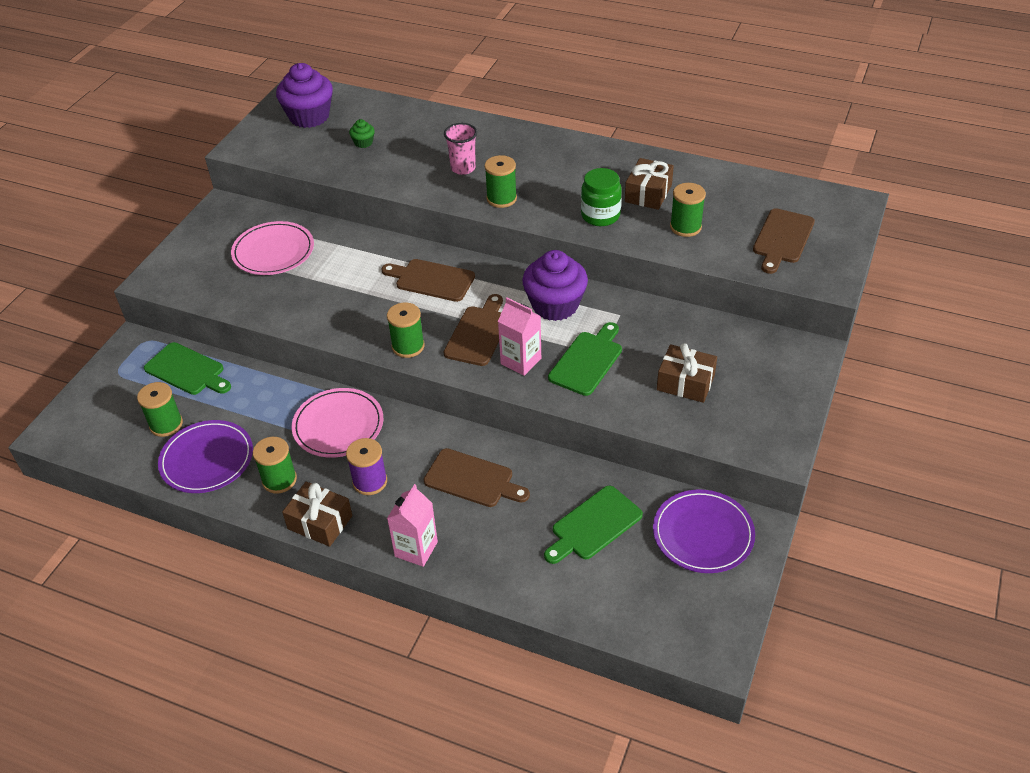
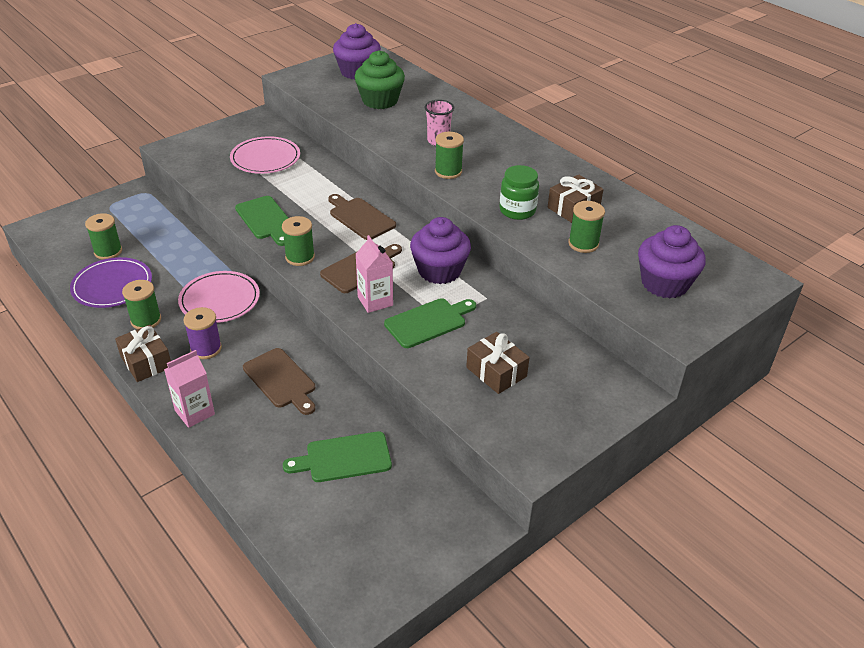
camera: 25 degrees right, 5 degrees down
(187, 370) = (154, 222): green cutting board -> green cutting board (265, 219)
(363, 143) = (380, 100): green cupcake -> green cupcake, size x2.27
(703, 534) = (429, 508): purple plate -> none
(782, 239) = (664, 283): brown cutting board -> purple cupcake

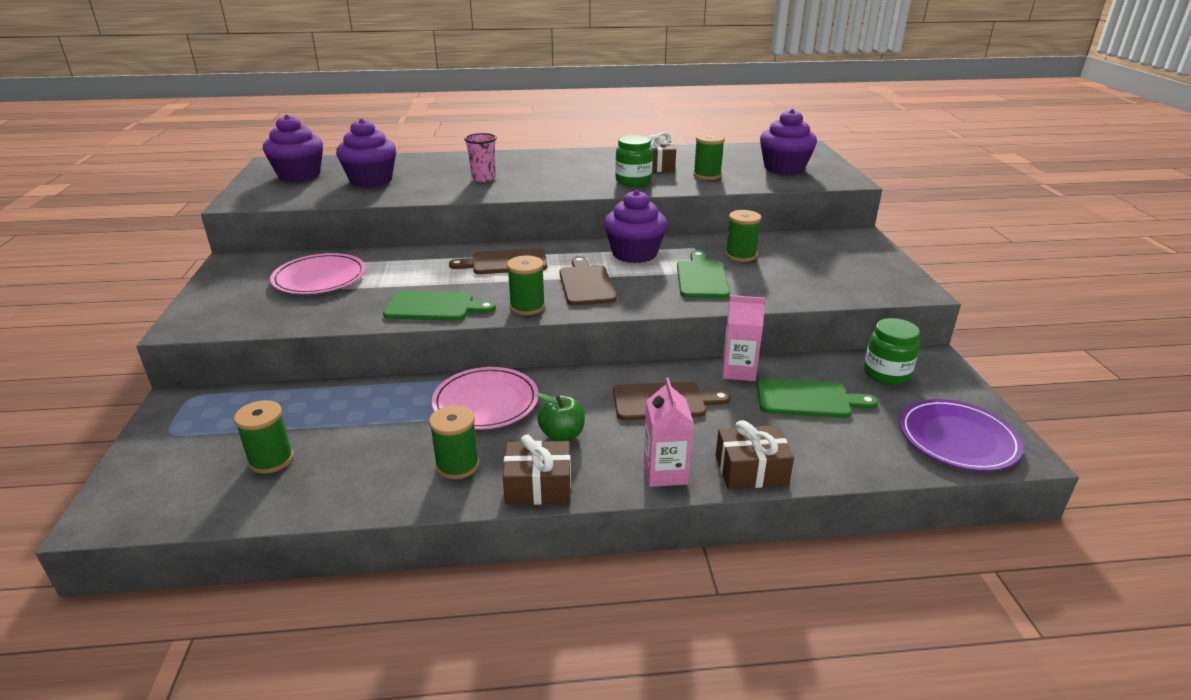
camera: 55 degrees left, 10 degrees down
(112, 285) = (350, 475): purple plate -> purple plate (957, 439)
(206, 349) = (562, 435): purple spool -> green apple
(344, 458) = (808, 399): green cutting board -> green cutting board turned 105 degrees counterclockwise
(375, 301) = (645, 291): pink carton -> pink carton (738, 371)
(380, 100) = (371, 180): green cupcake -> purple cupcake
(426, 498) = (886, 374): none -> green jar
(448, 172) = (538, 187): green spool -> green spool (740, 255)
(496, 372) = (795, 271): brown gift -> brown gift (751, 470)

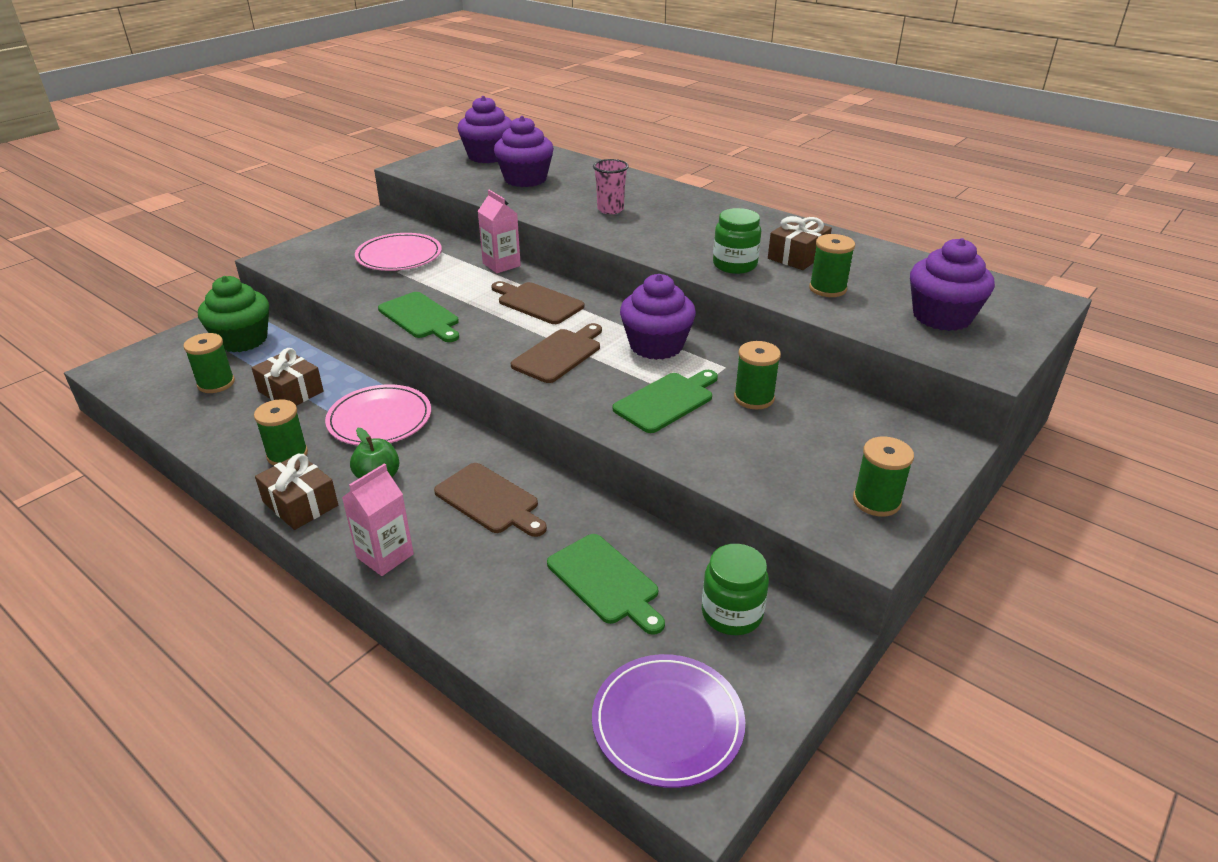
camera: 45 degrees right, 5 degrees up
(227, 417) = (242, 340): none -> green cupcake
(527, 307) = (478, 351): green spool -> green spool (876, 501)
(738, 371) = (598, 515): pink carton -> pink carton (501, 265)
(751, 470) = (442, 602): brown gift -> brown gift (291, 391)

